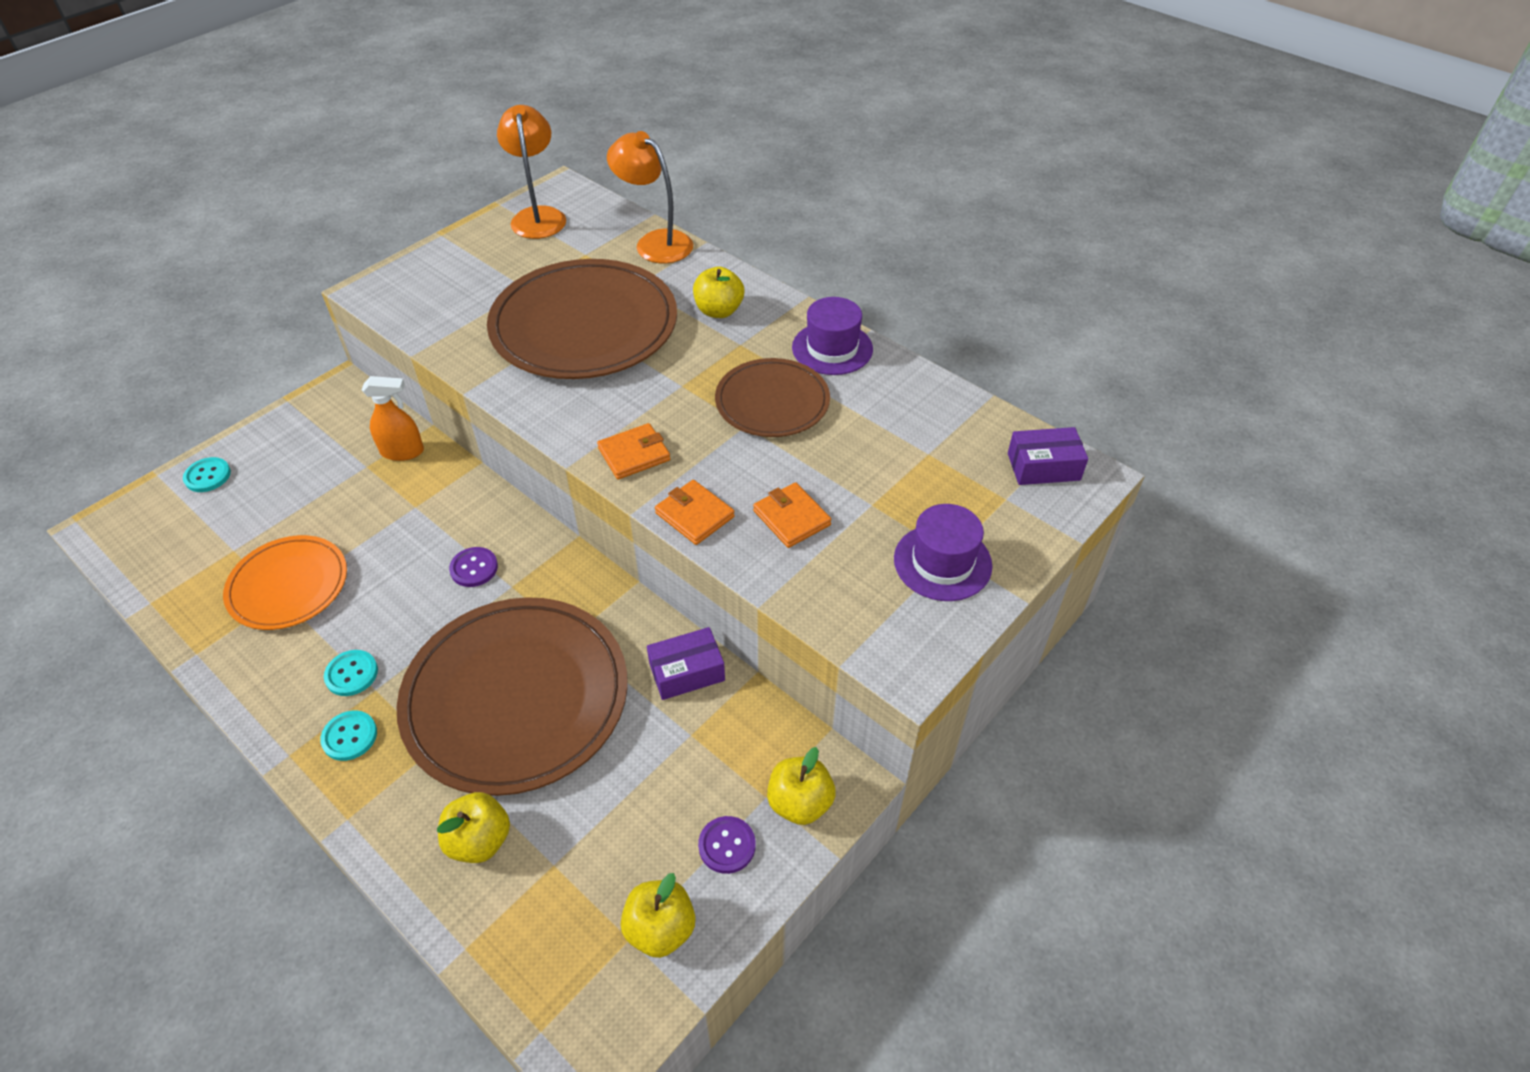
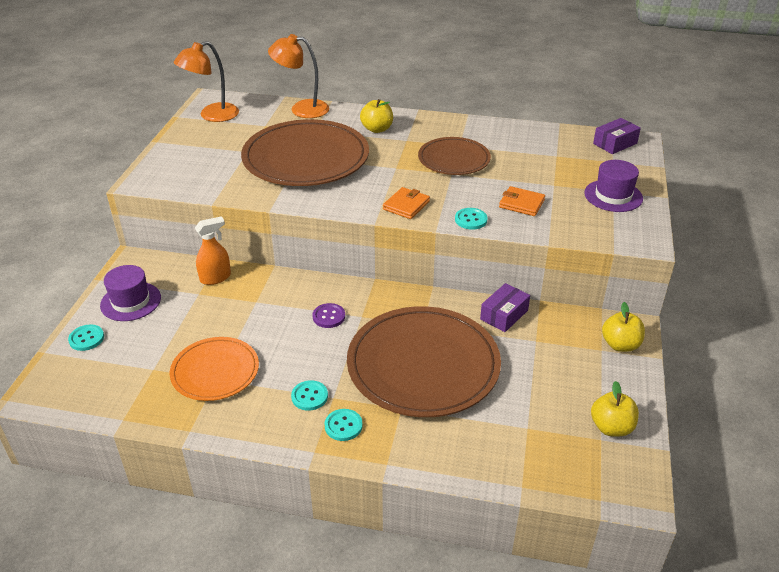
camera: 30 degrees left, 10 degrees down
(479, 840) = (475, 437): yellow apple -> none
(538, 216) = (212, 116): orange lamp -> orange lamp turned 90 degrees counterclockwise
(694, 515) = (471, 220): orange wallet -> turquoise button
(727, 845) = (605, 378): purple button -> none
(832, 348) = (458, 127): purple hat -> purple hat (130, 301)

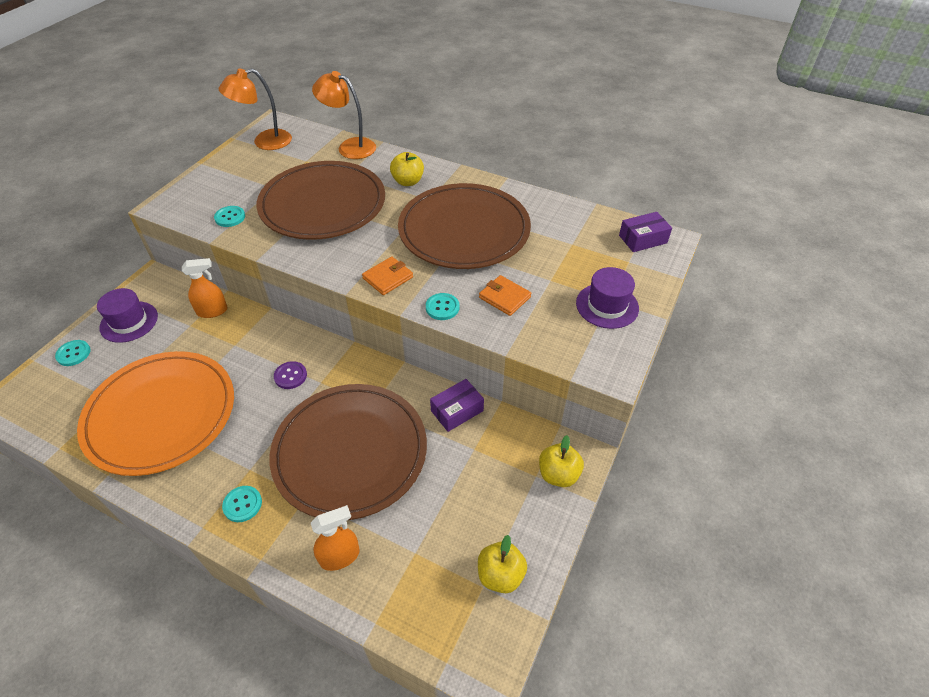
camera: 15 degrees right, 10 degrees up
(215, 371) = (161, 414): orange plate -> orange plate, size x1.76
(309, 396) = (229, 463): turquoise button -> turquoise button (230, 217)
(454, 159) = (464, 230): brown plate -> brown plate, size x1.76
(461, 445) = (340, 556): none -> orange spray bottle

